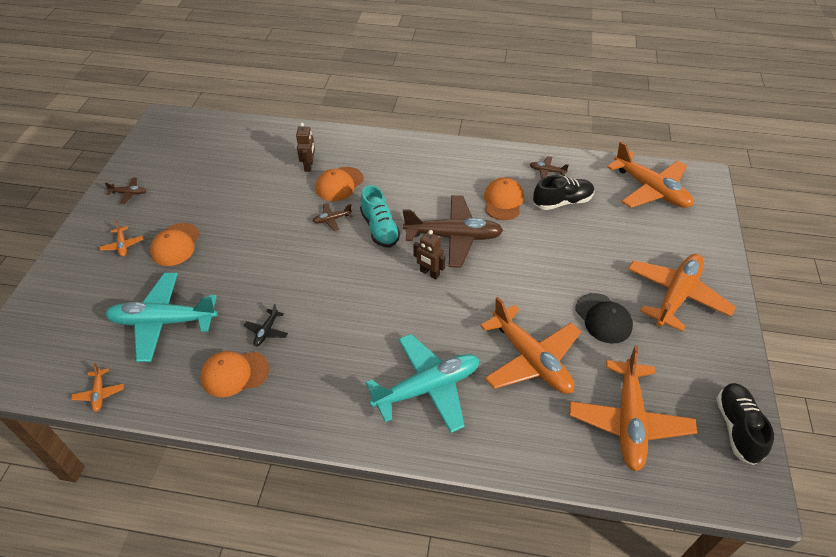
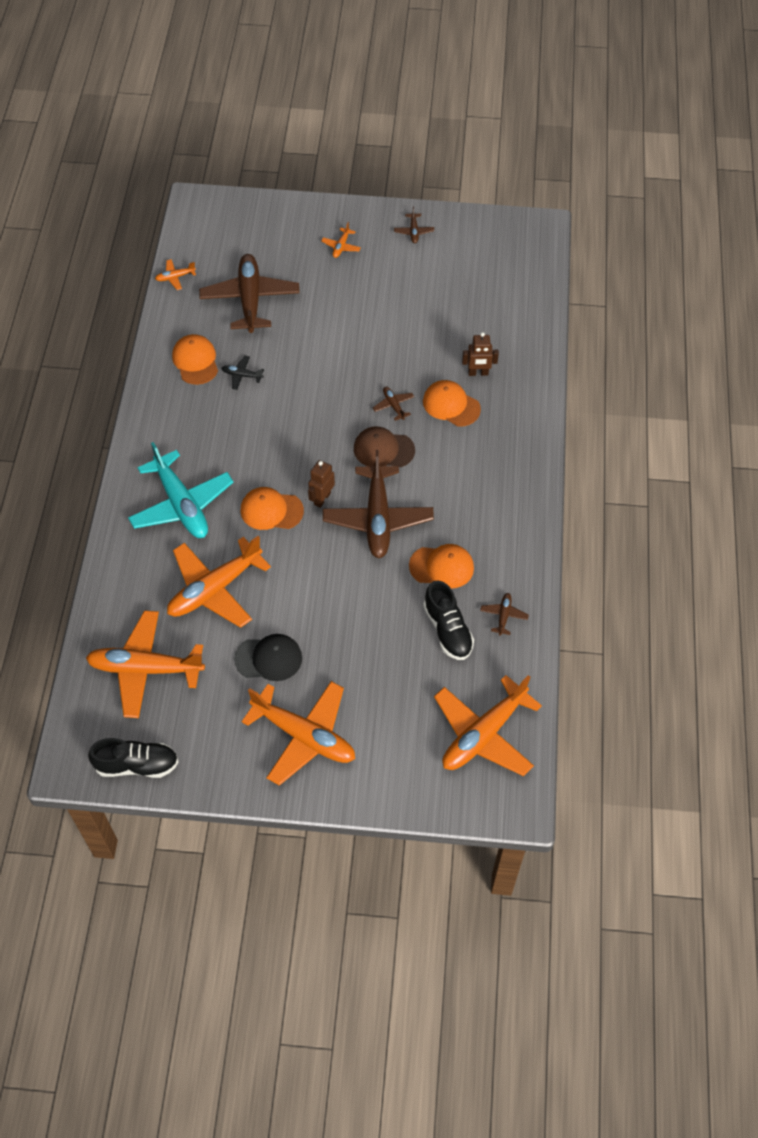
camera: 85 degrees right, 10 degrees up
(123, 245) = (341, 246): orange plane -> orange plane turned 45 degrees counterclockwise
(163, 322) = (250, 299): turquoise plane -> brown plane
(175, 245) = (345, 285): orange cap -> orange cap (271, 510)
(380, 229) = (383, 449): turquoise shoe -> brown cap
(603, 318) = (268, 658): black cap -> black cap turned 150 degrees counterclockwise

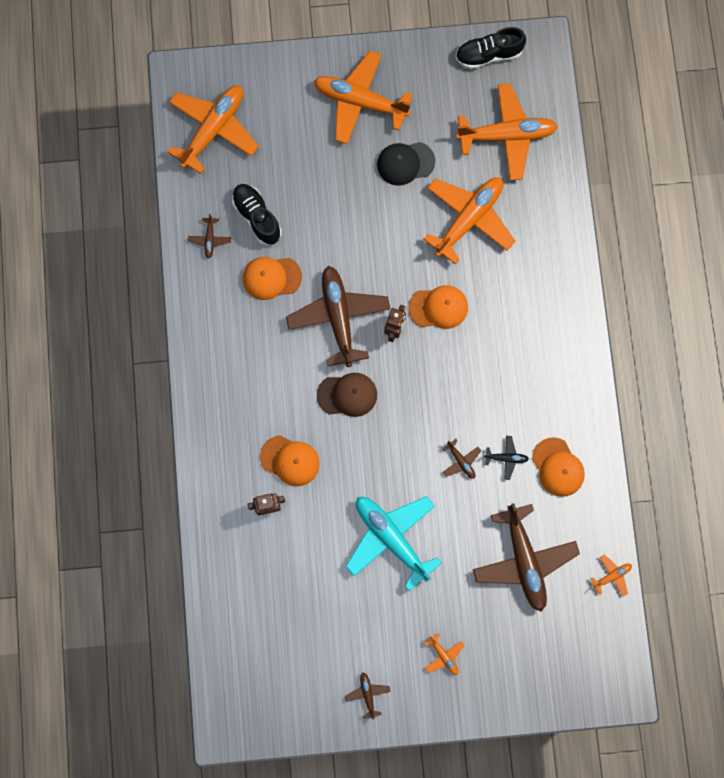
camera: 170 degrees right, 20 degrees up
(181, 504) = (523, 299): turquoise plane -> turquoise plane (391, 538)
(341, 246) = (443, 655): orange plane -> orange plane turned 135 degrees clockwise
(393, 405) = (347, 449): brown plane -> brown plane (461, 461)

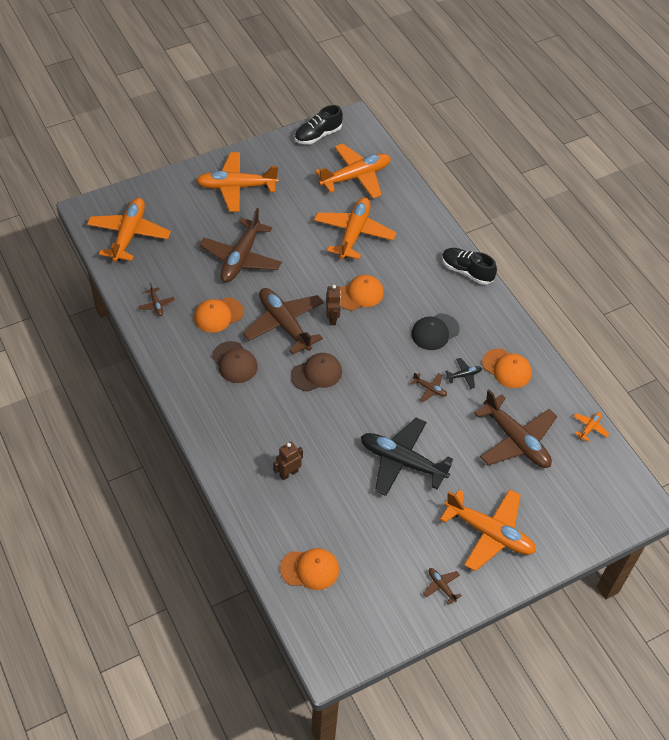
camera: 25 degrees left, 25 degrees down
(257, 217) = (188, 279): black shoe -> black shoe (466, 271)
(265, 347) = (234, 362): none -> brown cap
(290, 460) = (291, 434): orange cap -> orange cap (310, 569)
(326, 208) = (241, 258): none -> brown plane
(391, 538) = (402, 462): turquoise plane -> black plane
(405, 163) = (289, 214): black cap -> black cap (435, 332)
(443, 655) = (489, 533): orange plane -> orange plane, size x2.39

